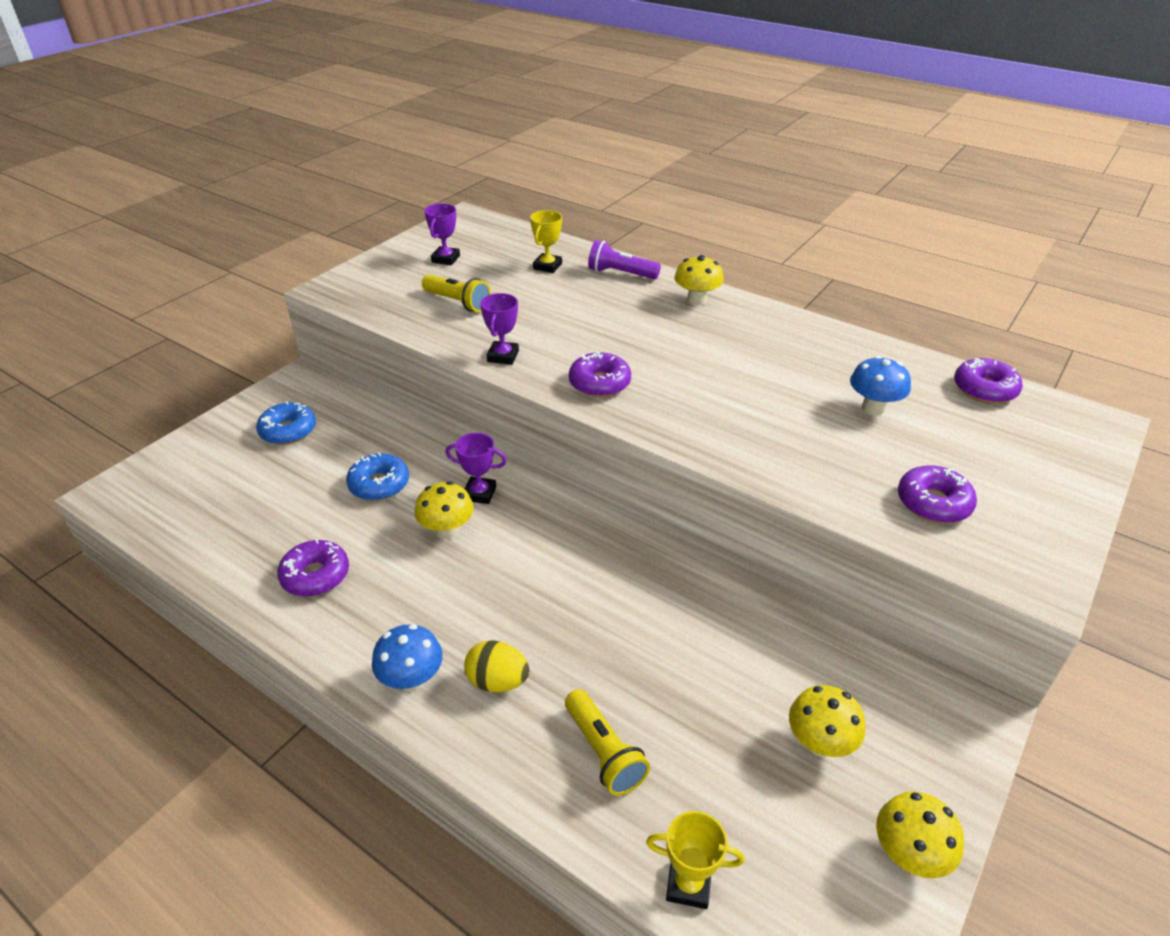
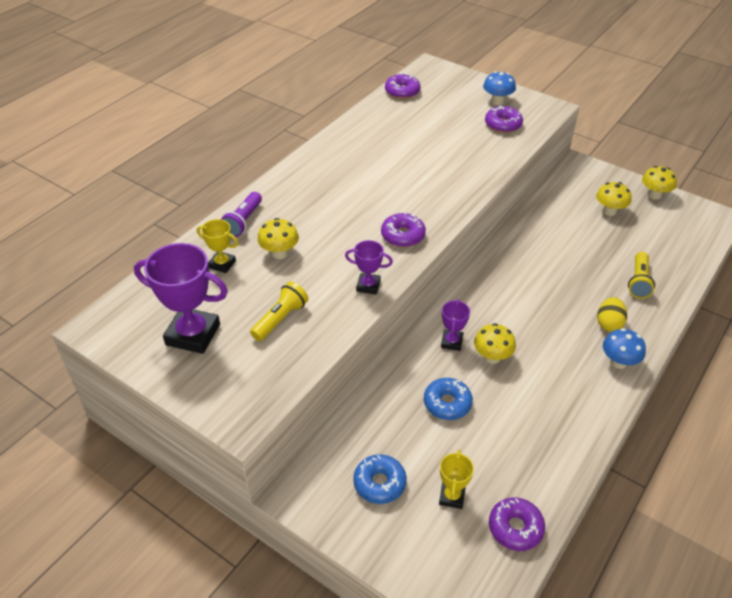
camera: 90 degrees left, 5 degrees up
(315, 575) = (548, 427): purple donut -> purple donut (515, 528)
(446, 259) = (193, 334): purple trophy -> purple trophy, size x1.89
(604, 752) = (638, 282): yellow flashlight -> yellow flashlight turned 135 degrees clockwise
(688, 884) = (693, 257): yellow trophy -> yellow trophy (452, 496)
(696, 300) = (292, 185): yellow mushroom -> yellow mushroom (279, 253)
(873, 408) = (423, 130): blue mushroom -> blue mushroom (497, 101)

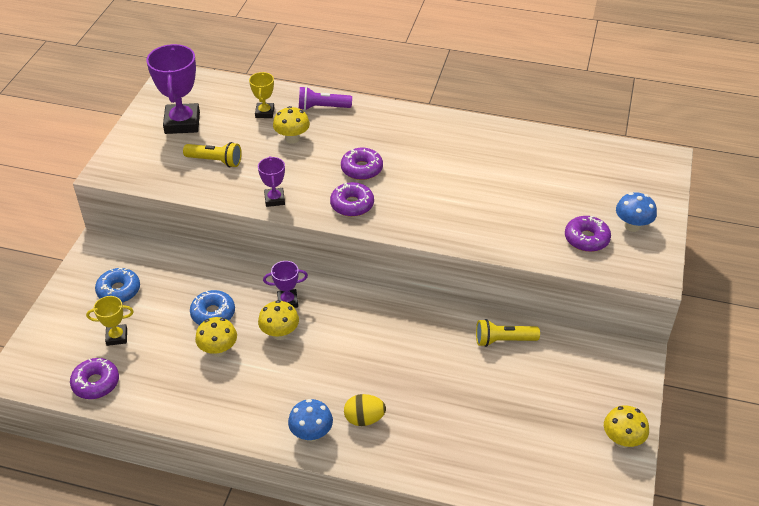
camera: 70 degrees right, 0 degrees up
(402, 91) = (594, 149): purple donut -> purple donut (362, 169)
(609, 211) = (560, 397): yellow mushroom -> yellow mushroom (218, 350)
(638, 282) = (445, 439): yellow flashlight -> yellow flashlight (503, 340)

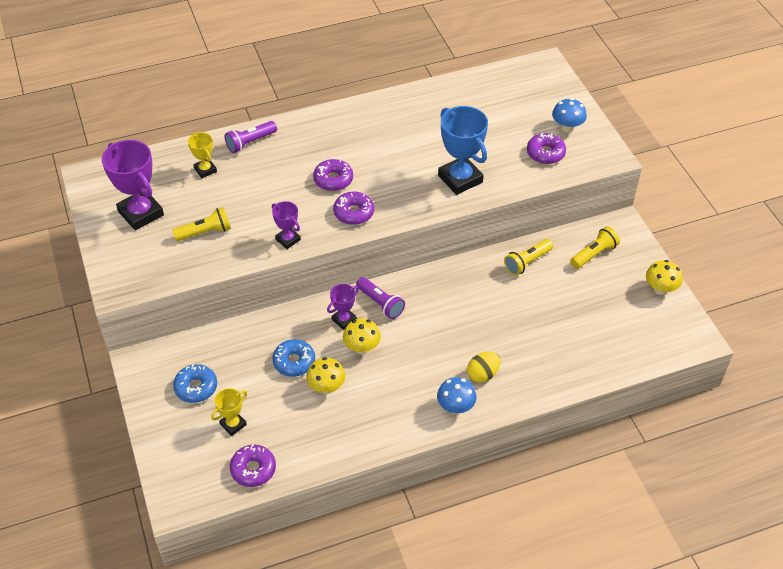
camera: 35 degrees left, 5 degrees up
(292, 138) = (251, 181): yellow mushroom -> none
(332, 304) = (380, 303): none -> purple flashlight
(478, 222) = (460, 179): none -> blue trophy
(580, 368) = (594, 254): none -> yellow flashlight

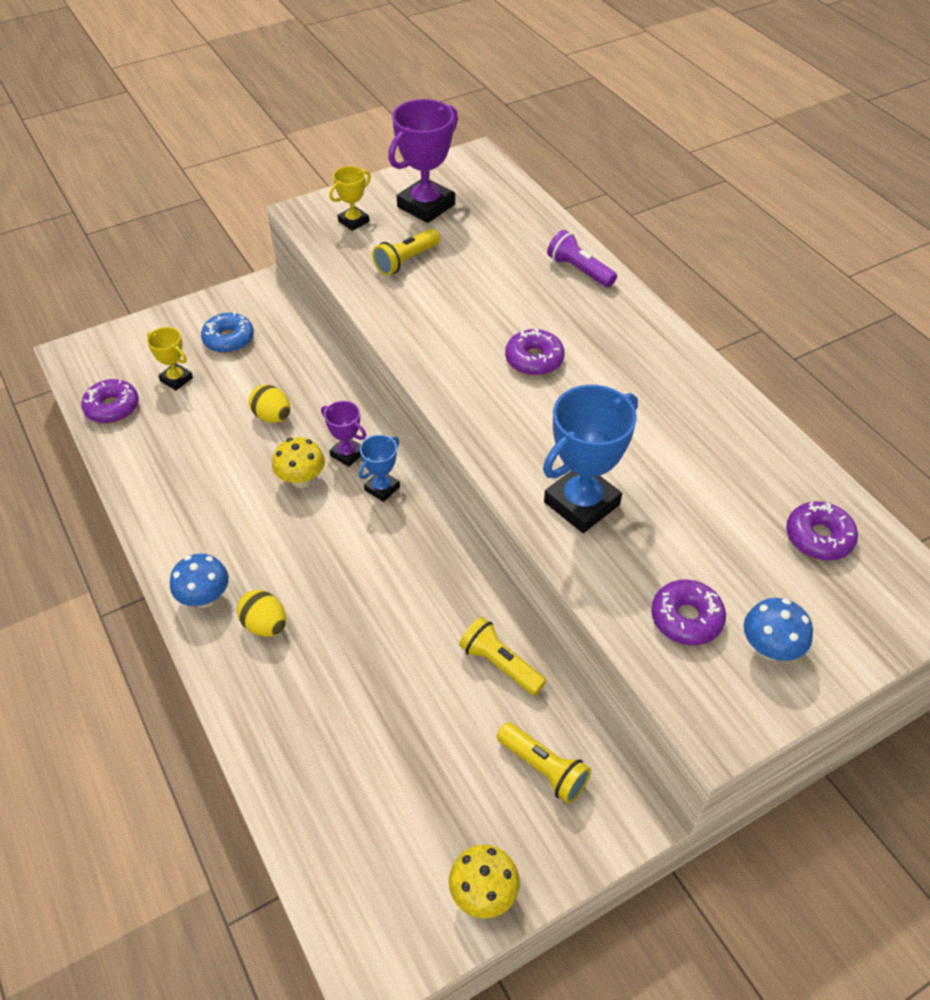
camera: 80 degrees right, 0 degrees up
(205, 170) = (515, 241): yellow trophy -> yellow trophy (353, 221)
(205, 232) = (406, 261): yellow flashlight -> yellow flashlight turned 75 degrees clockwise
(288, 239) = (409, 333): purple trophy -> none
(294, 362) = (272, 416): blue donut -> yellow egg
(326, 387) = (234, 454): yellow mushroom -> none
(354, 213) = (474, 390): purple donut -> purple donut (818, 537)
(380, 303) = (382, 488): purple flashlight -> blue trophy

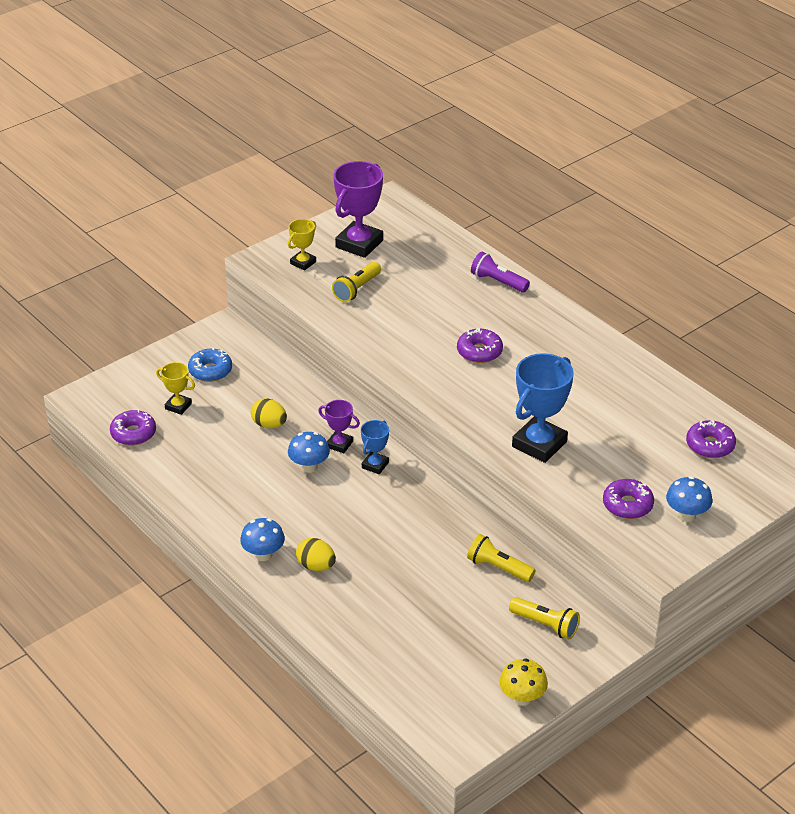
camera: 10 degrees left, 10 degrees down
(301, 479) = (309, 467): yellow mushroom -> blue mushroom

